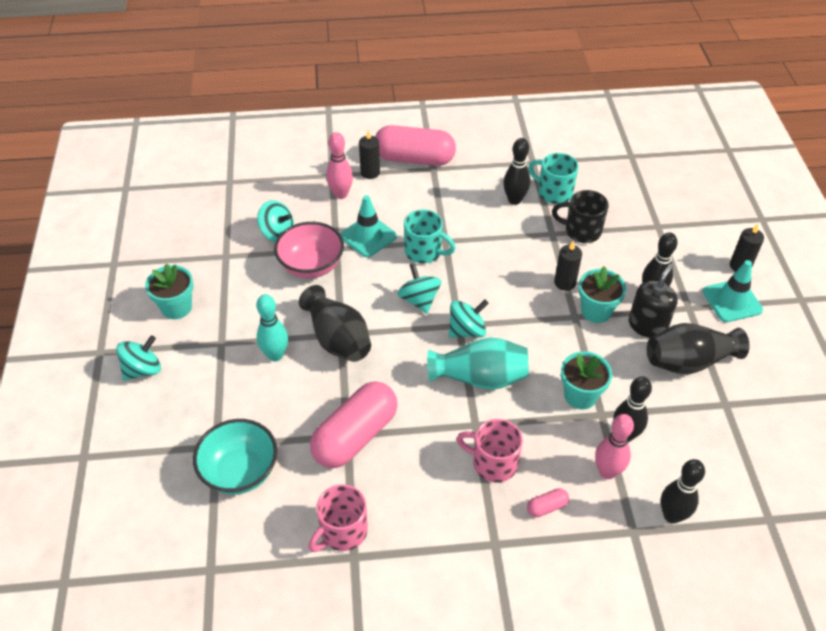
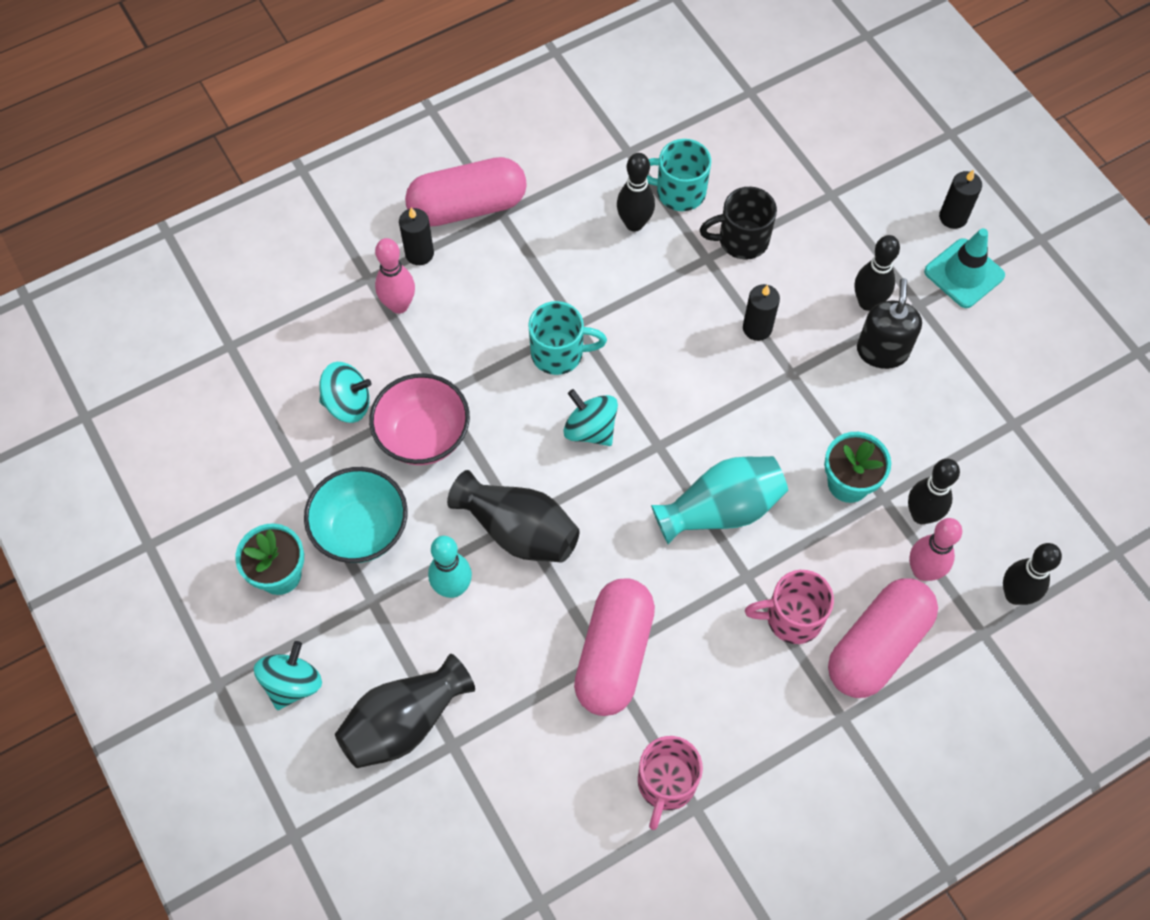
camera: 25 degrees left, 15 degrees up
(240, 472) = (502, 765): turquoise bowl -> turquoise bowl (361, 530)
(368, 236) = (473, 358): turquoise traffic cone -> none
(467, 330) = (672, 449): turquoise spinning top -> none
(547, 507) = (877, 646): pink capsule -> pink capsule, size x2.49
(596, 311) = (813, 355): turquoise flower pot -> none
(688, 362) = (950, 382): black vase -> black vase (404, 722)

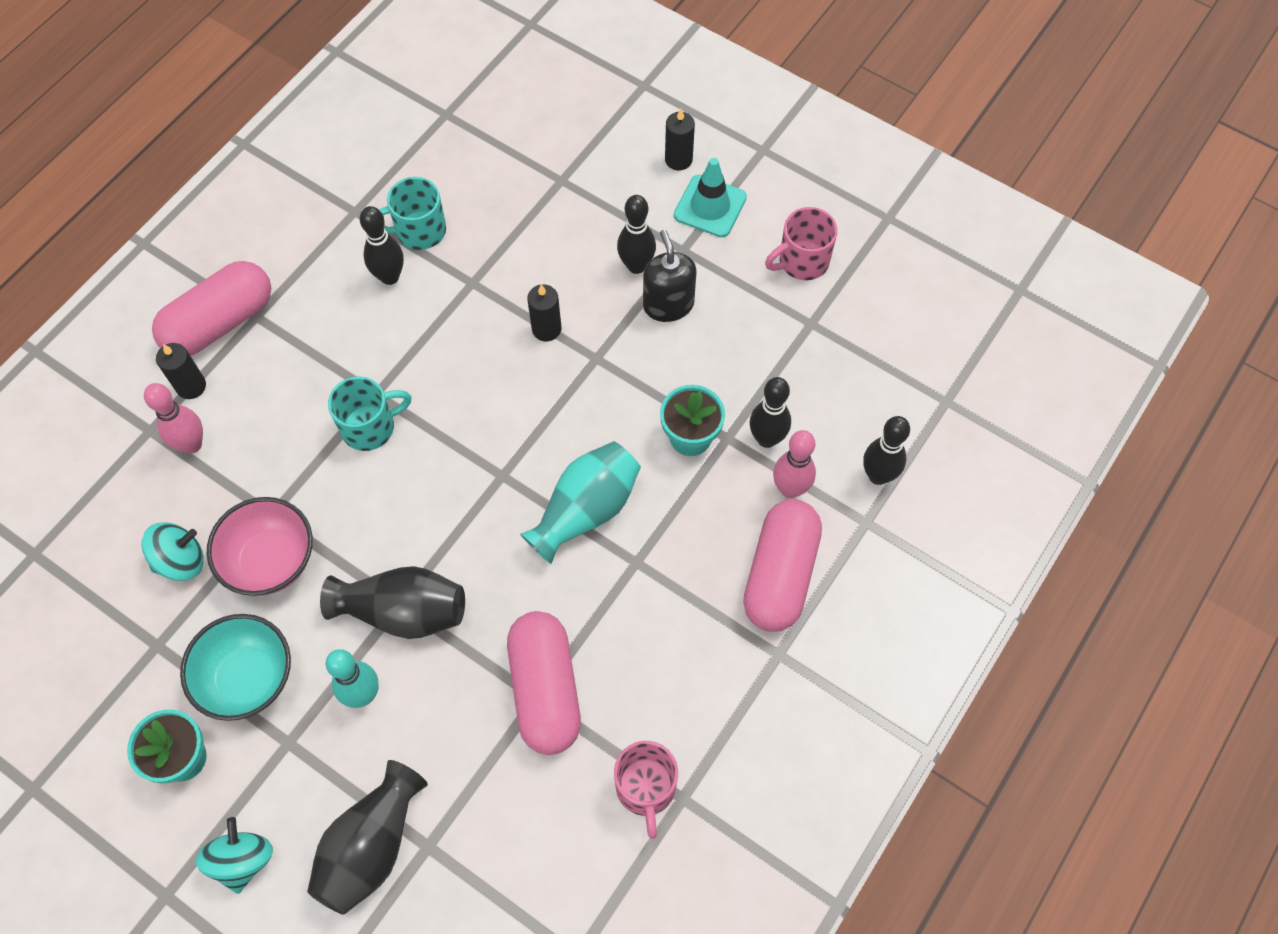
camera: 25 degrees left, 0 degrees up
(590, 429) = (431, 487): turquoise spinning top -> none
(741, 240) = (497, 253): black mug -> none
(792, 618) = (693, 582): pink mug -> pink mug (802, 261)

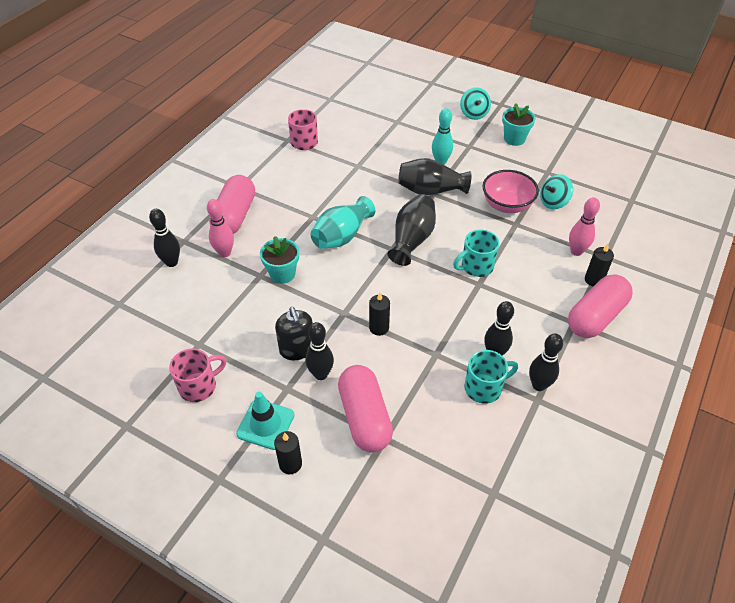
camera: 175 degrees right, 15 degrees down
(248, 678) = (497, 164): turquoise bowl -> none
(371, 846) = (421, 120): black vase -> black vase (412, 239)
(545, 690) = (354, 168): pink capsule -> pink capsule (364, 417)
(767, 439) = (236, 276): black bowling pin -> black bowling pin (539, 385)

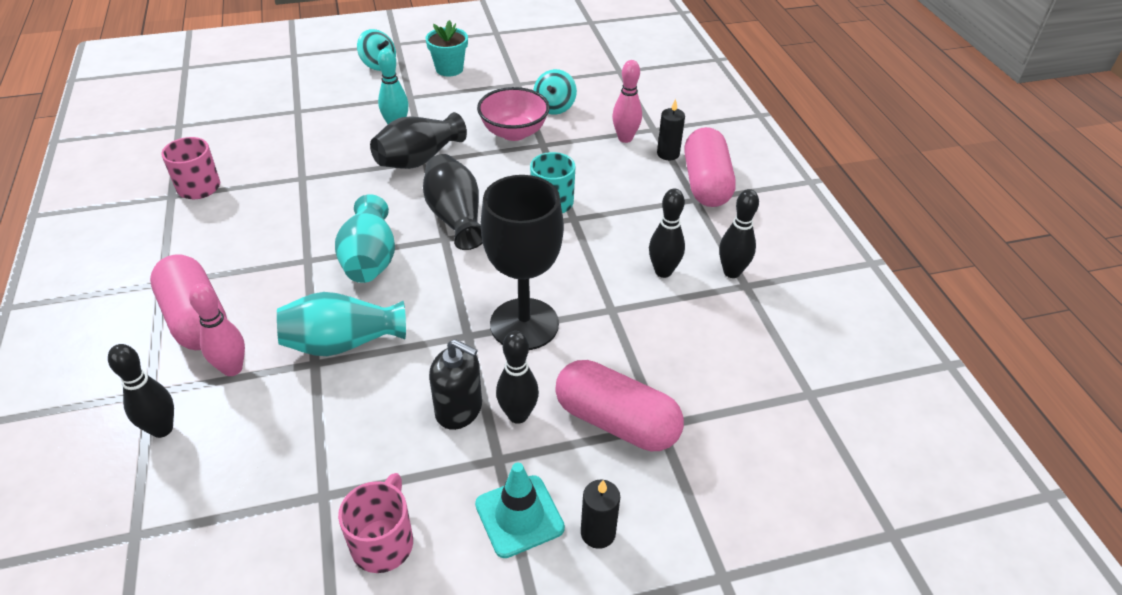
camera: 45 degrees left, 5 degrees down
(282, 274) = (343, 343): turquoise flower pot -> turquoise vase
(379, 328) = (524, 324): black candle -> black goblet
(484, 388) = (691, 308): turquoise mug -> none

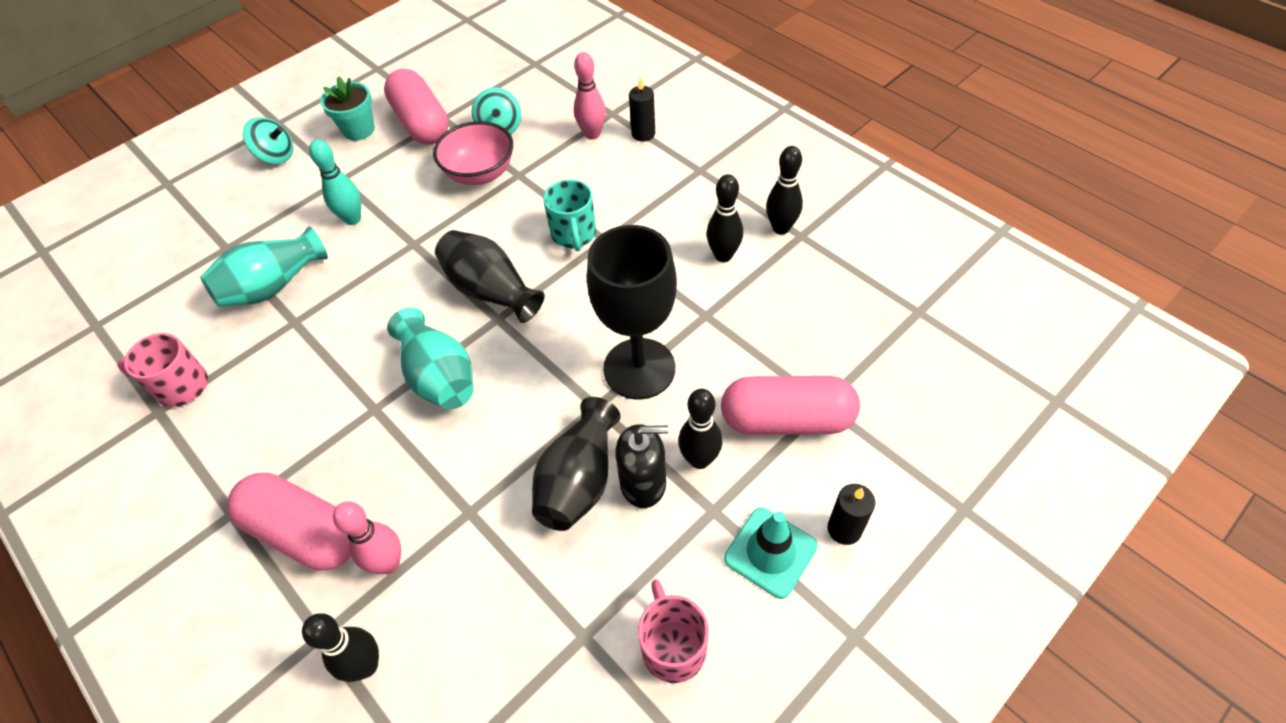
camera: 25 degrees left, 10 degrees up
(343, 343) = (481, 477): turquoise vase -> turquoise vase (273, 286)
(418, 159) = (405, 245): black vase -> black vase (579, 480)
(706, 183) = (698, 149): pink capsule -> pink capsule (422, 123)

